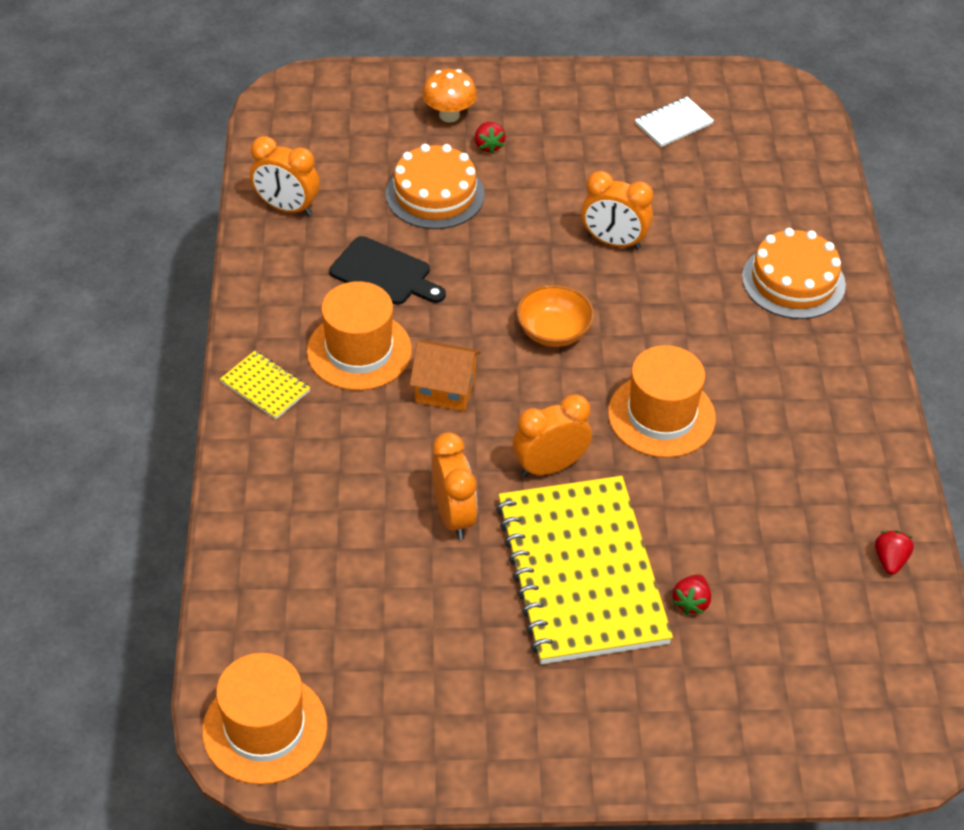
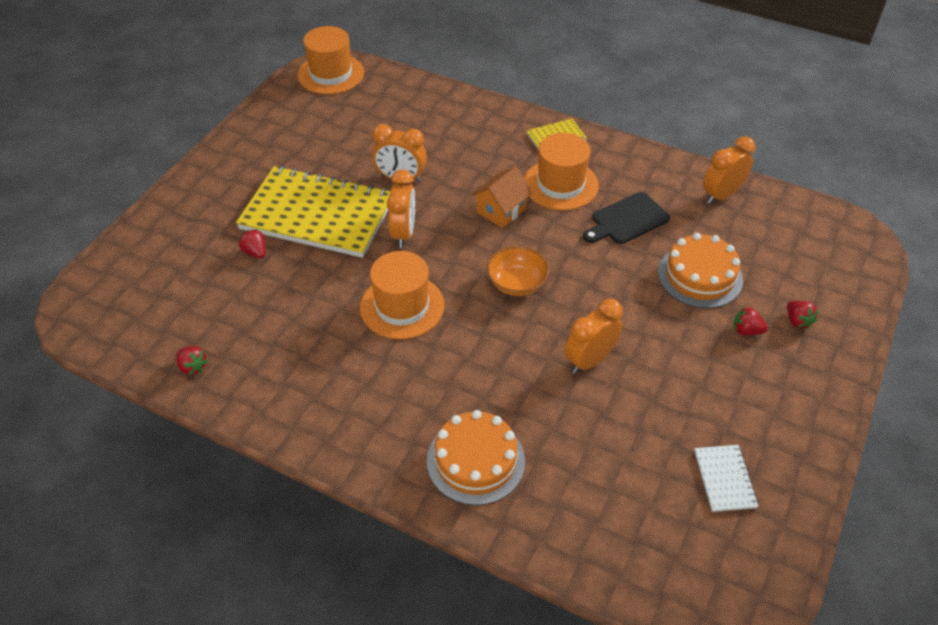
camera: 120 degrees right, 0 degrees up
(449, 115) = (797, 321): orange mushroom -> red strawberry

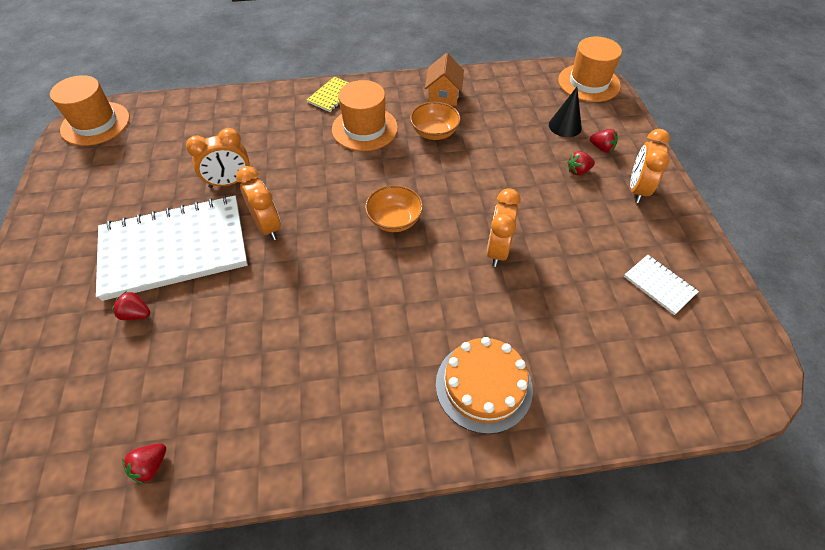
camera: 35 degrees left, 5 degrees up
(193, 367) = (151, 466): red strawberry -> red strawberry turned 120 degrees clockwise
(317, 214) = (174, 249): yellow notebook -> white notebook
(402, 306) = (316, 289): orange hat -> orange hat (588, 83)
(501, 211) = (335, 169): orange house -> orange house (443, 95)
(627, 220) = (434, 132): black cutting board -> orange bowl
(700, 276) = (516, 148): orange cake -> none
(721, 195) = (481, 86): orange clock -> orange clock (637, 189)
(777, 279) = (565, 126): none -> black cone

